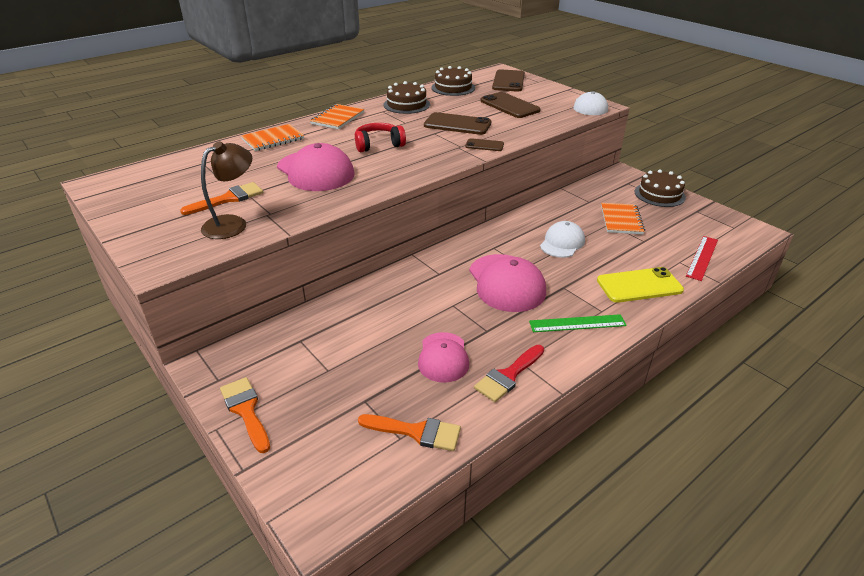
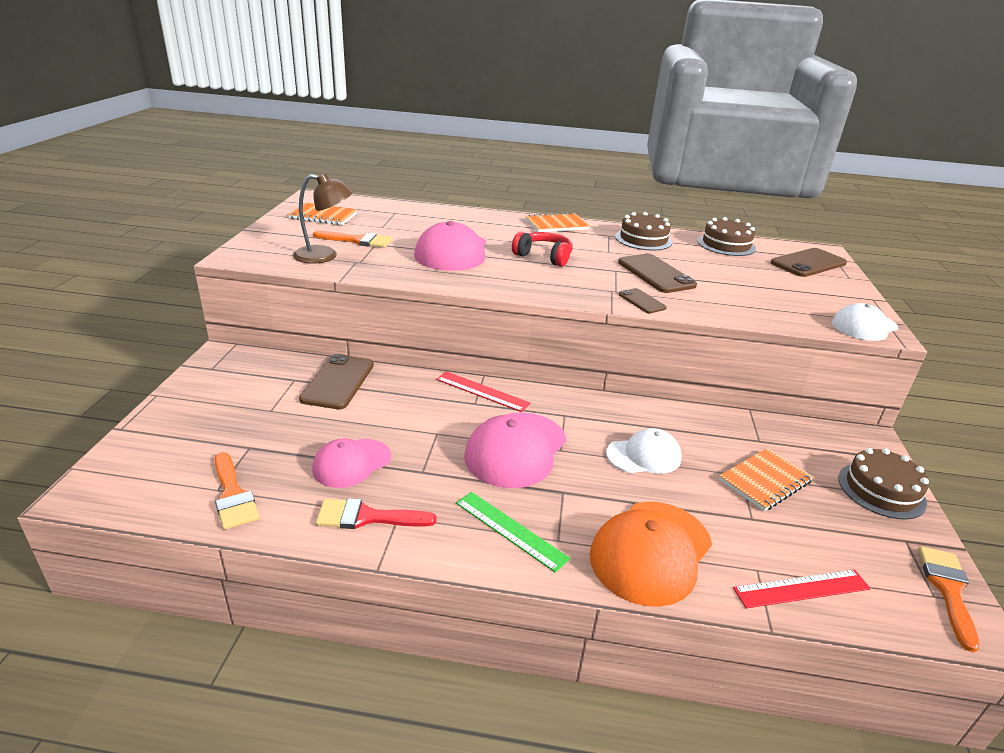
camera: 45 degrees right, 5 degrees down
(246, 410) = (187, 397): orange brush -> orange brush (948, 590)
(273, 139) = (474, 218): orange notebook -> orange notebook (323, 216)
(430, 264) = (482, 391): none -> red ruler
(509, 106) = (754, 283): brown phone -> brown phone (338, 382)
(639, 285) = (651, 552): yellow phone -> orange cap

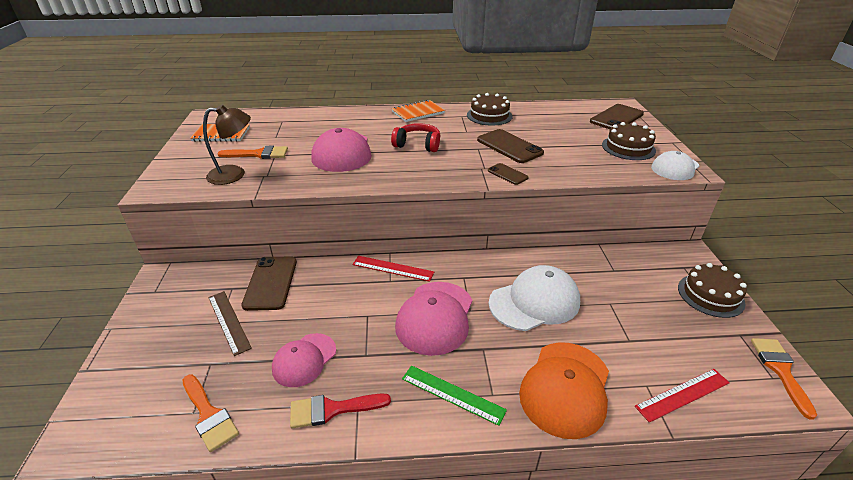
camera: 10 degrees left, 5 degrees up
(281, 411) = (229, 321): none -> brown ruler
(644, 456) = (534, 302): white cap -> white cap, size x1.56
(726, 245) = (552, 111): brown cake -> brown cake (628, 148)
(764, 481) = (628, 305): orange notebook -> none

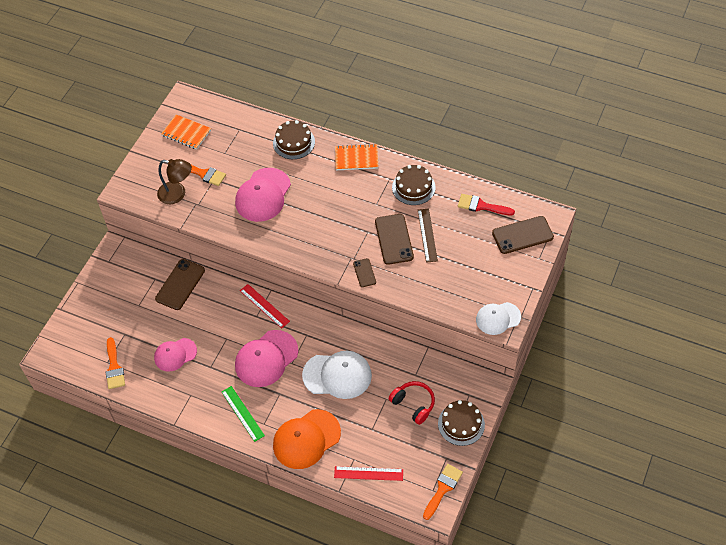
camera: 30 degrees right, 20 degrees up
(229, 321) = (144, 307): brown ruler -> brown ruler (427, 235)
(332, 409) = (176, 393): red brush -> red brush (481, 206)
(418, 145) = (325, 208): red headphones -> red headphones (413, 404)
(628, 148) = (487, 280): brown cake -> brown cake (294, 142)

